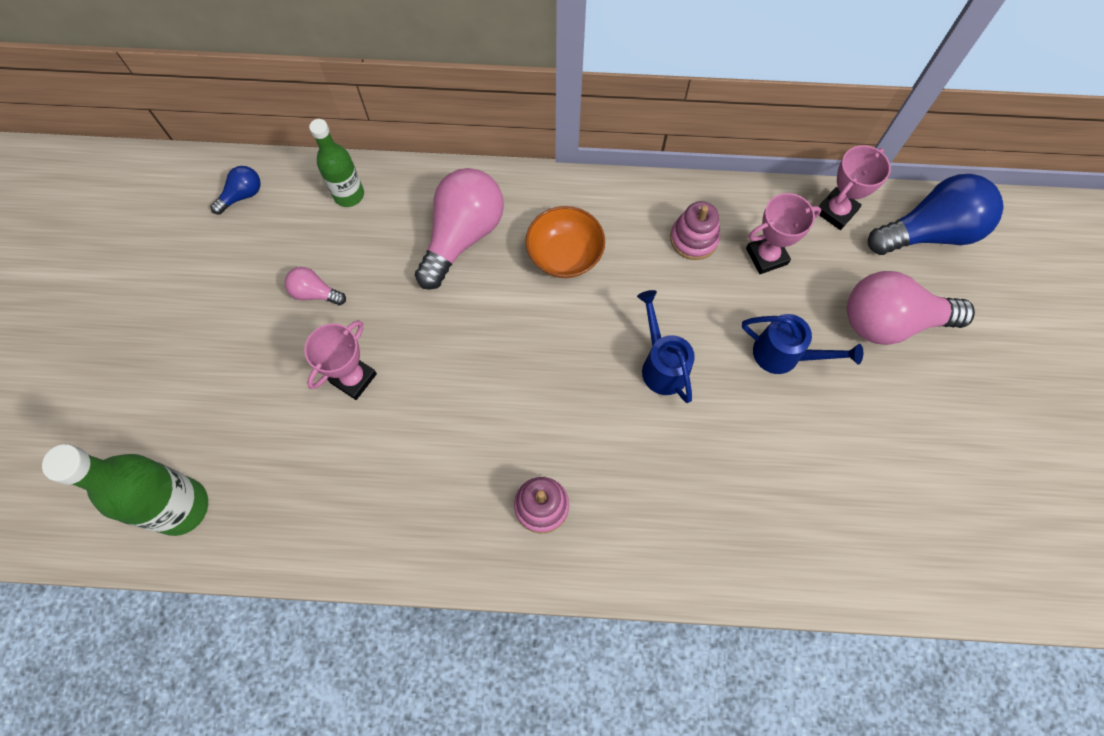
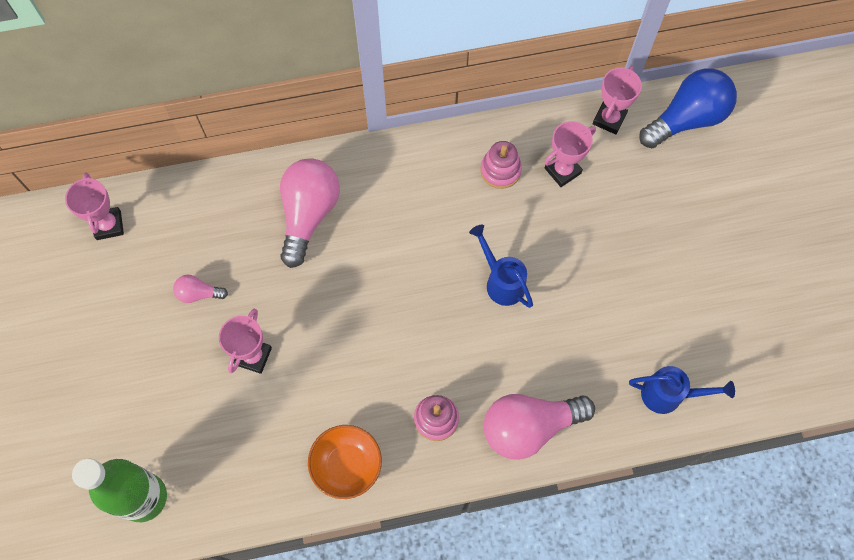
camera: 15 degrees left, 0 degrees up
(242, 195) = (108, 225): blue light bulb -> pink trophy
(349, 194) = (201, 202): green bottle -> none
(564, 255) = (398, 210): orange bowl -> orange bowl (346, 465)
(784, 355) = (596, 249): blue watering can -> blue watering can (668, 395)
(891, 321) = (673, 200): pink light bulb -> pink light bulb (529, 427)

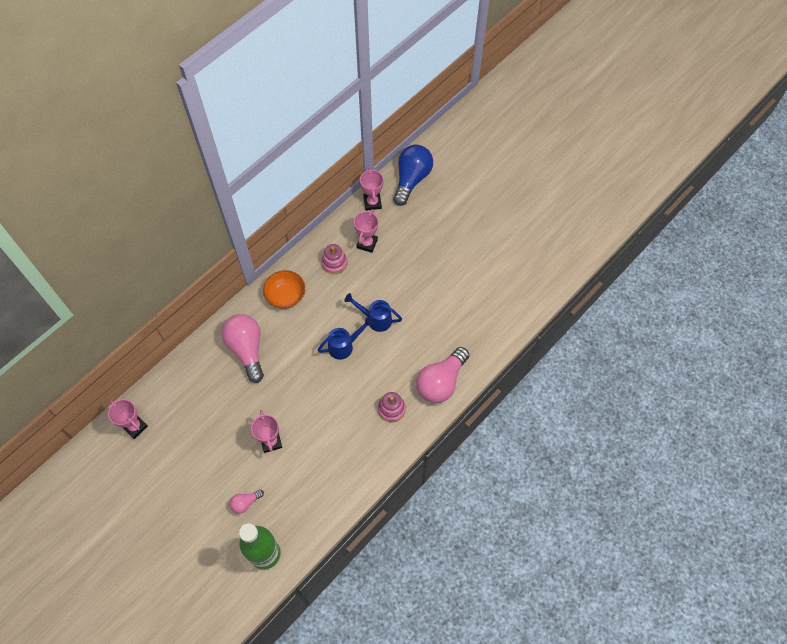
camera: 35 degrees left, 5 degrees down
(199, 293) = (215, 429): pink light bulb -> pink light bulb (245, 503)
(346, 465) = (362, 463): orange bowl -> orange bowl (285, 296)
(668, 395) = (497, 321): blue watering can -> blue watering can (344, 346)

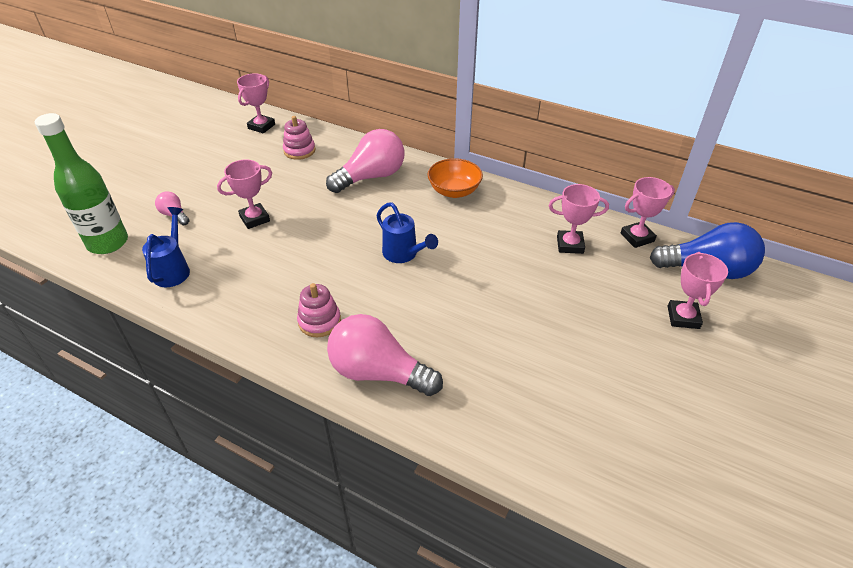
camera: 75 degrees right, 20 degrees down
(334, 263) = (522, 221): pink stacking toy -> pink stacking toy (299, 151)
(375, 319) = (456, 276): blue watering can -> blue watering can (173, 270)
(444, 210) = (683, 317): none -> pink trophy

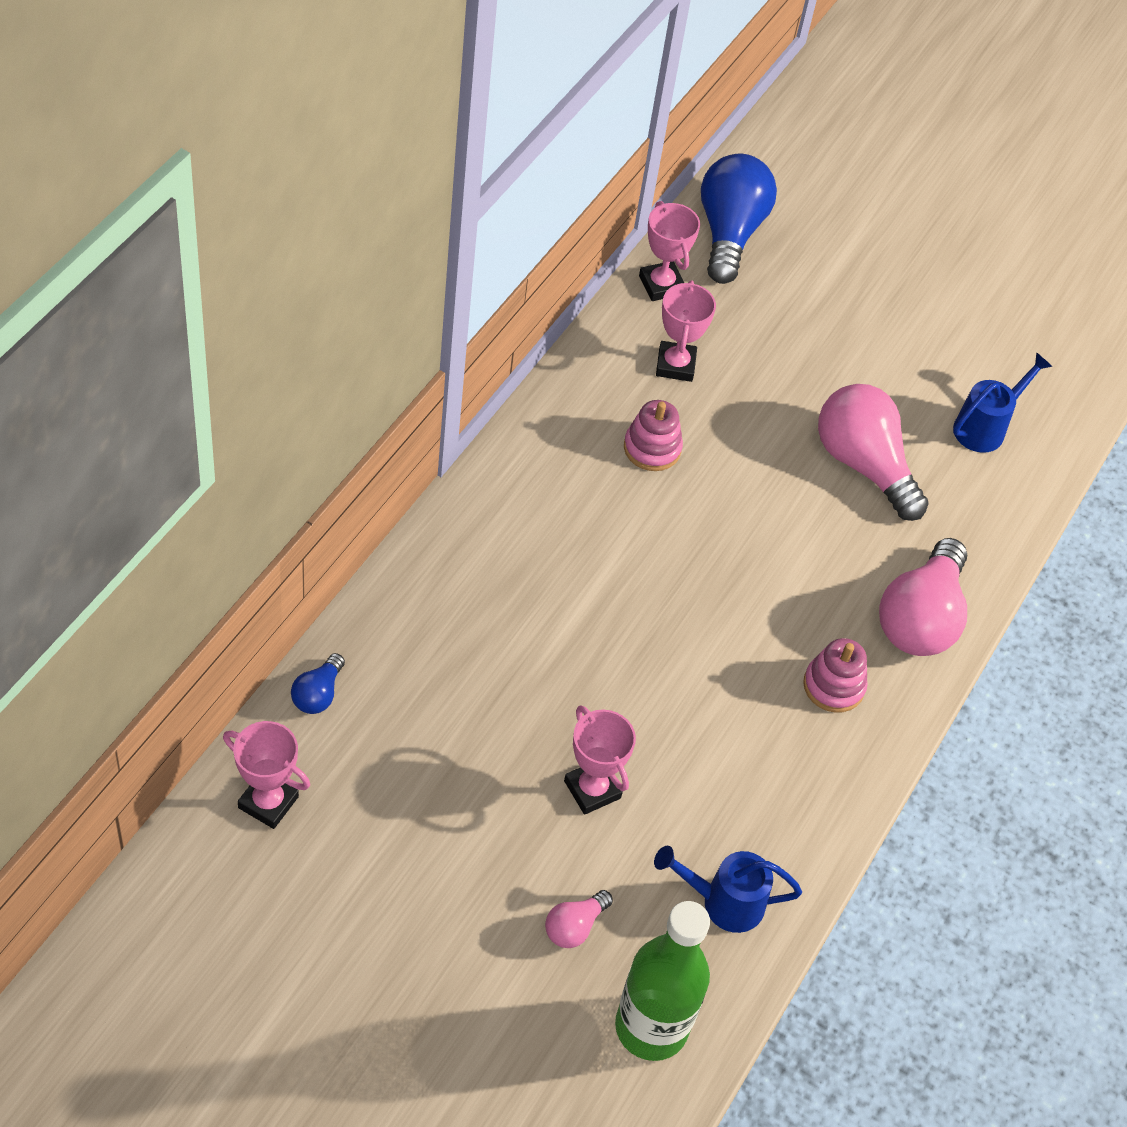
camera: 95 degrees left, 10 degrees up
(299, 151) = (376, 725): pink stacking toy -> pink stacking toy (652, 448)
(318, 135) = (318, 694): none -> blue light bulb
(371, 177) = (479, 606): pink light bulb -> pink light bulb (864, 465)
(403, 254) = (691, 573): blue watering can -> blue watering can (985, 427)
(454, 191) = (532, 487): orange bowl -> none
(683, 317) = (816, 285): pink trophy -> none

